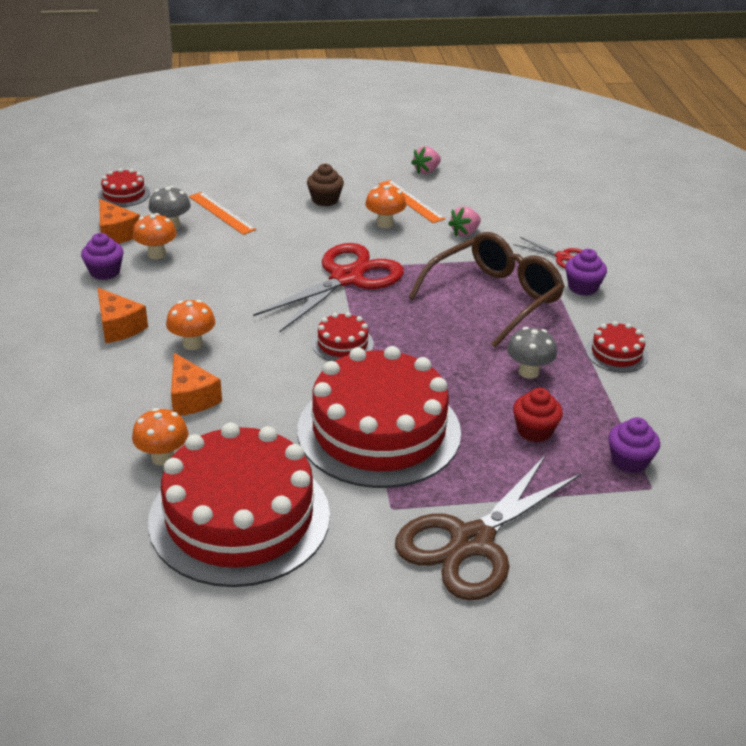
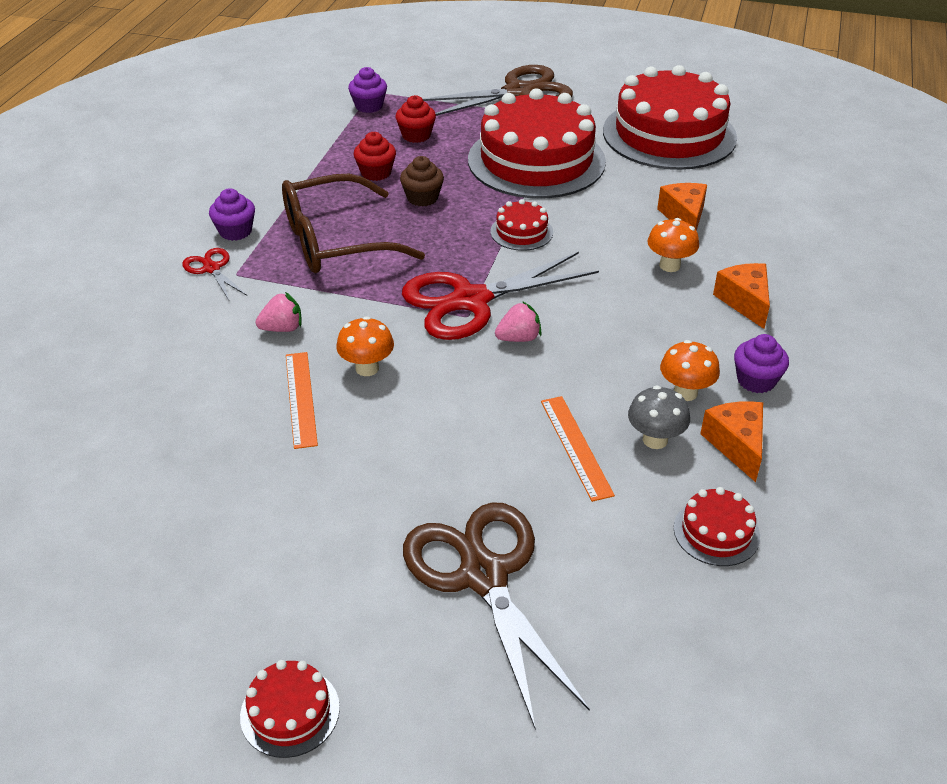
camera: 155 degrees left, 5 degrees up
(163, 457) = (718, 180): orange mushroom -> none
(246, 157) = (483, 576): none -> brown scissors
(325, 200) = (416, 433): brown cupcake -> brown cupcake (422, 198)
(426, 171) = (223, 455): pink strawberry -> pink strawberry (518, 338)
(528, 372) = (376, 173): grey mushroom -> red cupcake
(616, 353) = (285, 169): red cake -> red cake (290, 712)

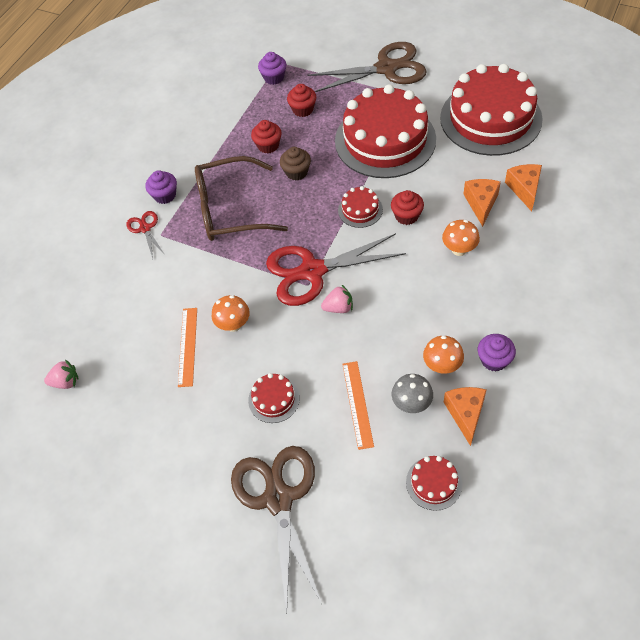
camera: 15 degrees right, 15 degrees up
(282, 328) = (184, 285): pink strawberry -> pink strawberry (66, 382)
(290, 712) = (149, 580): red cake -> red cake (274, 399)
(587, 235) = (406, 216): none -> red cupcake
(744, 301) = (505, 288): orange cheese -> orange cheese (524, 189)

